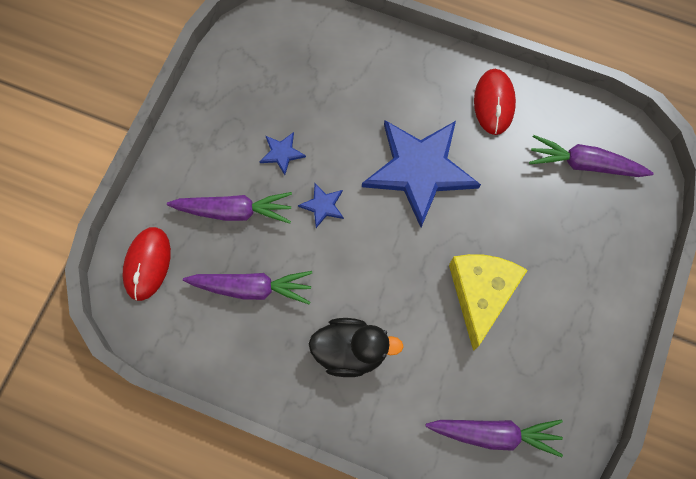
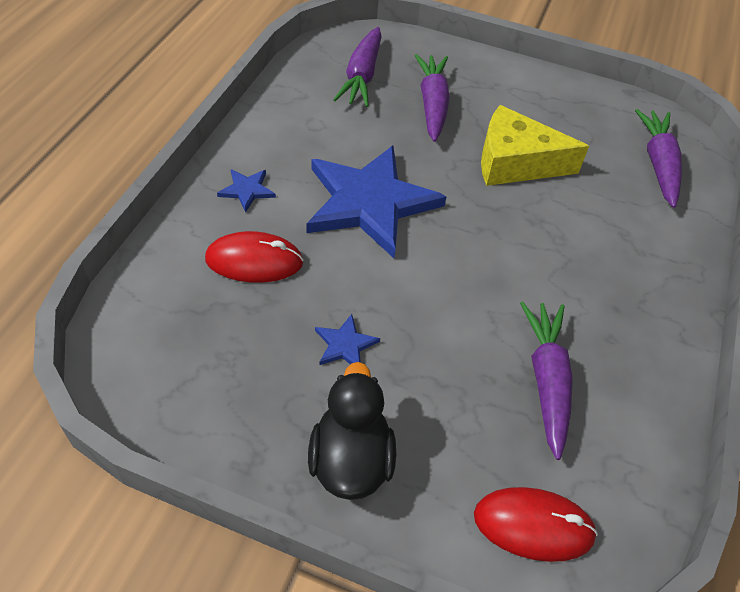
camera: 95 degrees left, 20 degrees down
(234, 211) = (437, 404): purple carrot -> purple carrot (432, 104)
(322, 205) = (422, 299): blue star -> blue star (247, 190)
(351, 351) = (604, 276): black duck -> black duck (351, 460)
(494, 103) = (284, 134): red mouse -> red mouse (254, 261)

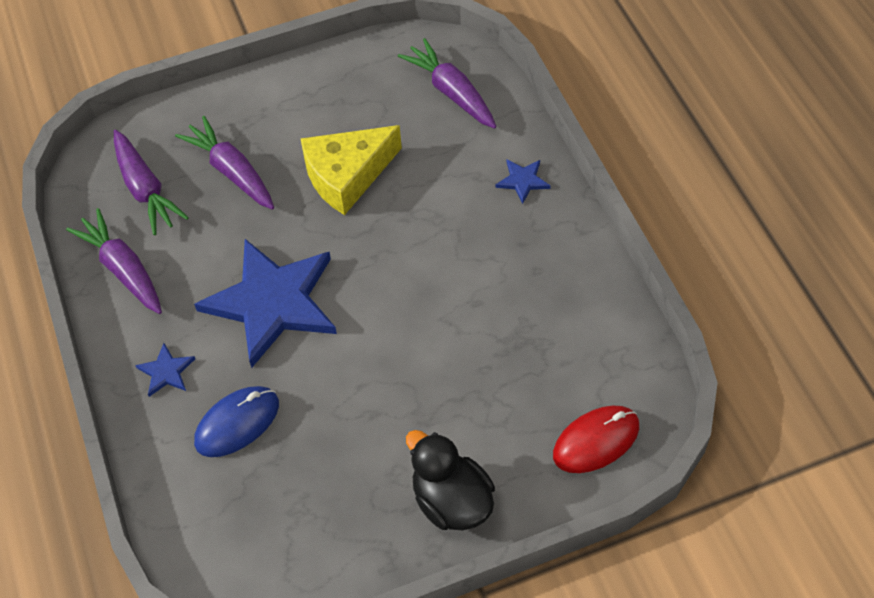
camera: 35 degrees left, 5 degrees up
(254, 261) = (237, 423): red mouse -> blue mouse
(345, 345) = (369, 428): blue star -> blue star (523, 181)
(546, 380) = (522, 337): purple carrot -> purple carrot (123, 269)

